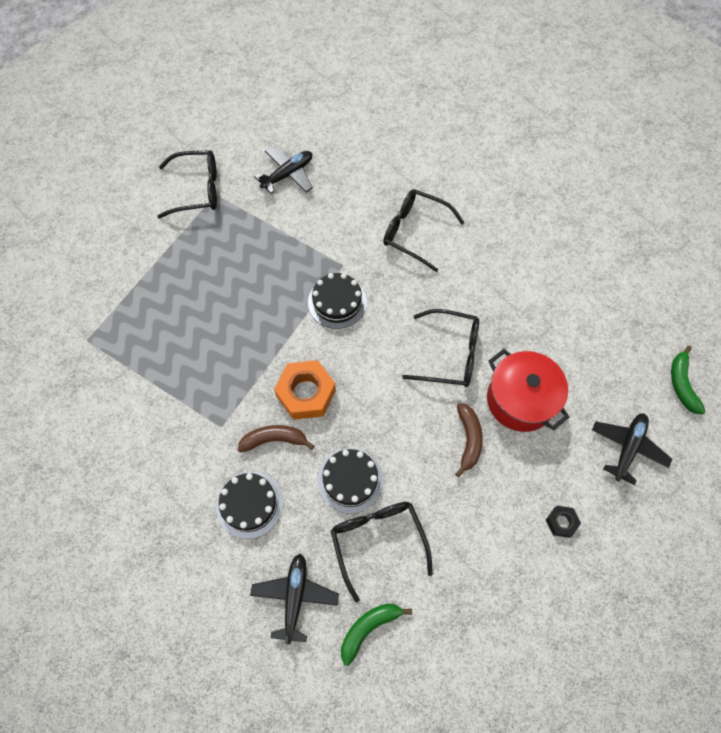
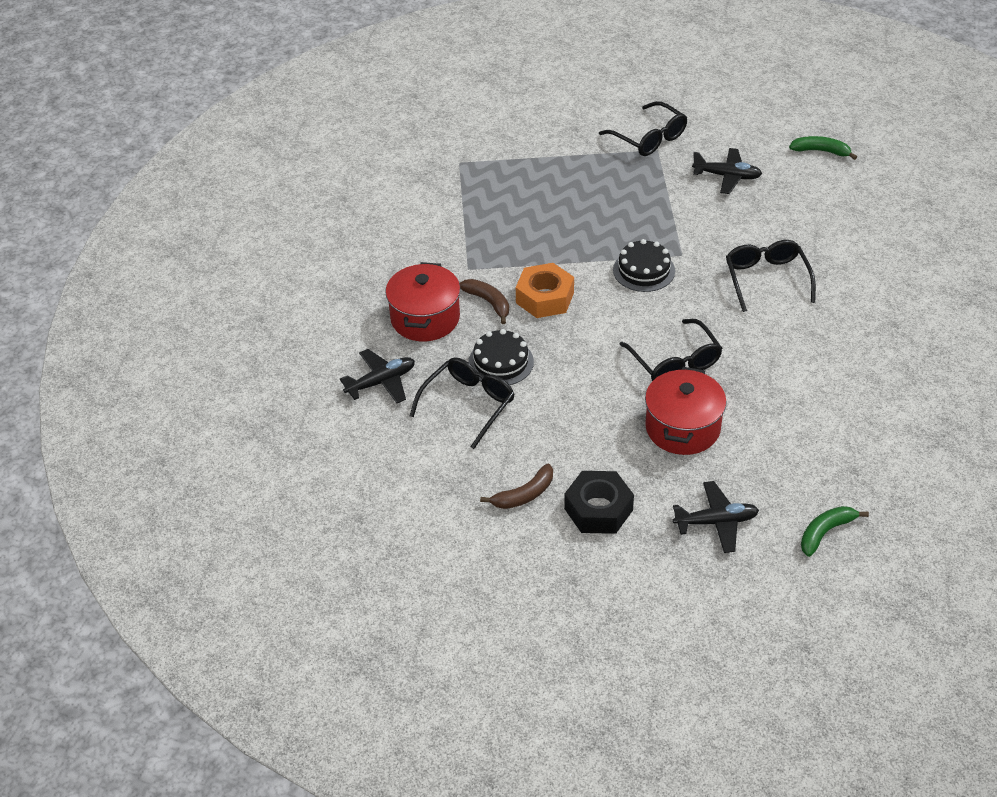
camera: 55 degrees right, 20 degrees down
(249, 504) = (425, 318): black cake -> red pot
(369, 628) = (397, 435): green banana -> green banana (821, 151)
(468, 440) = (609, 413): brown banana -> brown banana (524, 495)
(561, 522) = (598, 509): black nut -> black nut, size x2.02

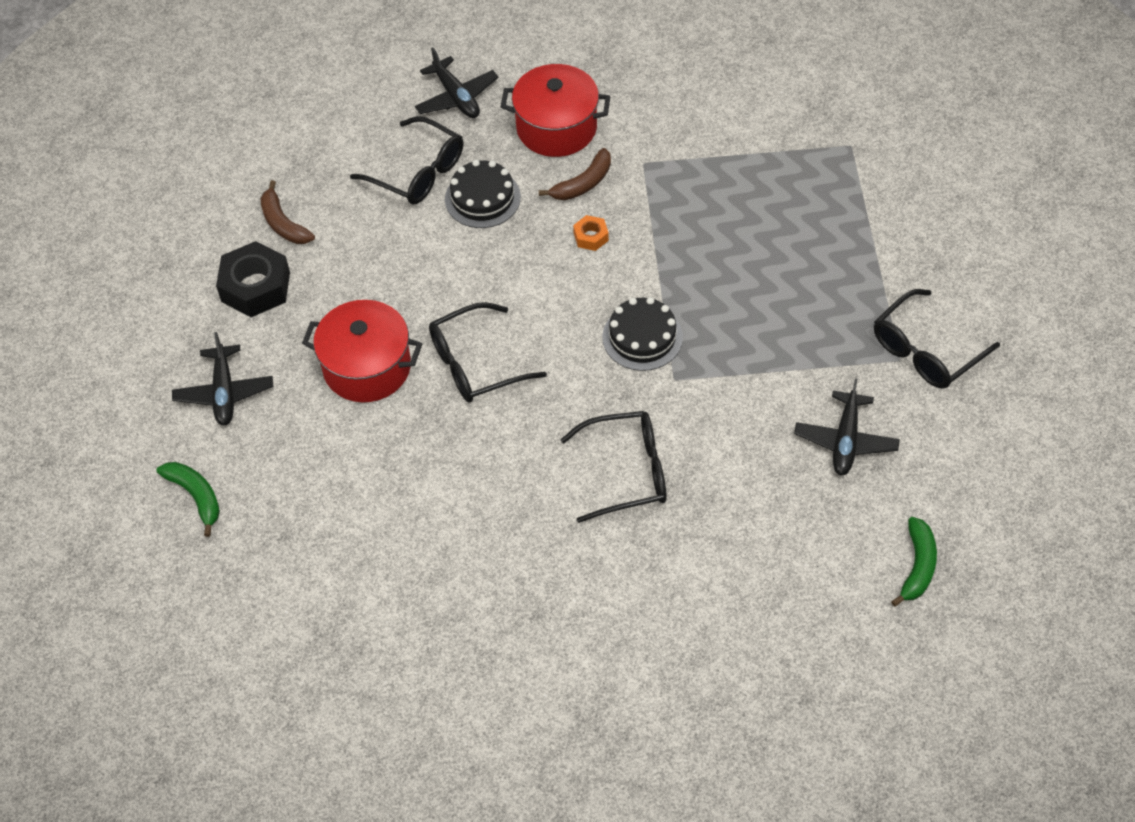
camera: 90 degrees right, 10 degrees up
(545, 298) = (591, 237): orange nut -> orange nut, size x0.49

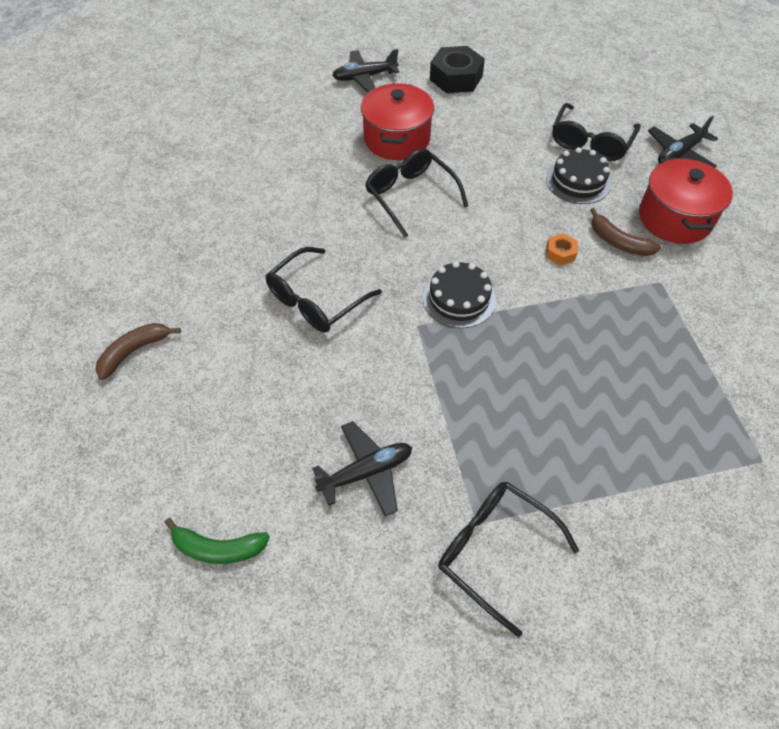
camera: 80 degrees right, 0 degrees up
(196, 496) = (281, 78): green banana -> none
(283, 223) = (516, 82): brown banana -> brown banana (134, 351)
(627, 472) = (316, 300): black glasses -> black glasses turned 60 degrees clockwise
(845, 440) = (366, 472): black plane -> black plane turned 150 degrees clockwise

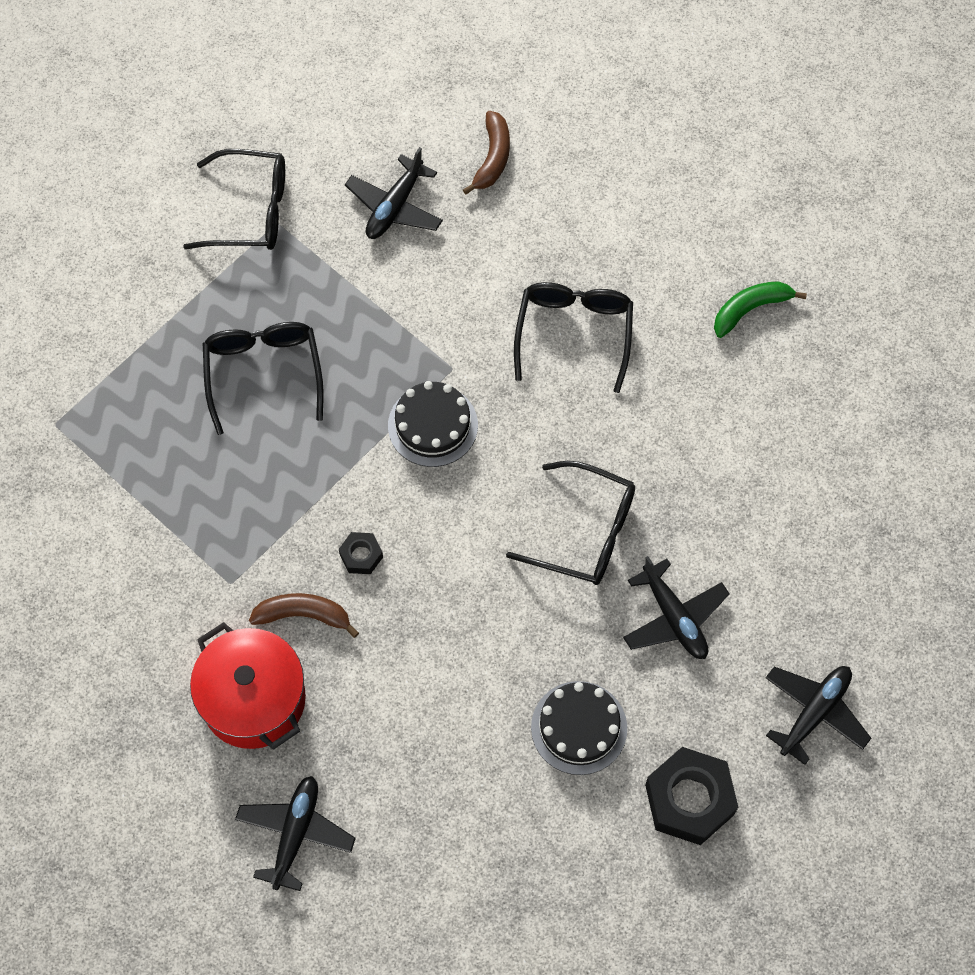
camera: 145 degrees right, 10 degrees up
(134, 351) = (691, 180): brown banana -> brown banana (492, 158)
(218, 548) = (464, 88): green banana -> green banana (750, 309)
(397, 139) = (674, 617): red pot -> black plane
(560, 253) = (361, 556): orange nut -> black nut
(578, 181) = (401, 690): black cake -> black cake (579, 728)
(590, 142) = (424, 780): black glasses -> black glasses (263, 373)

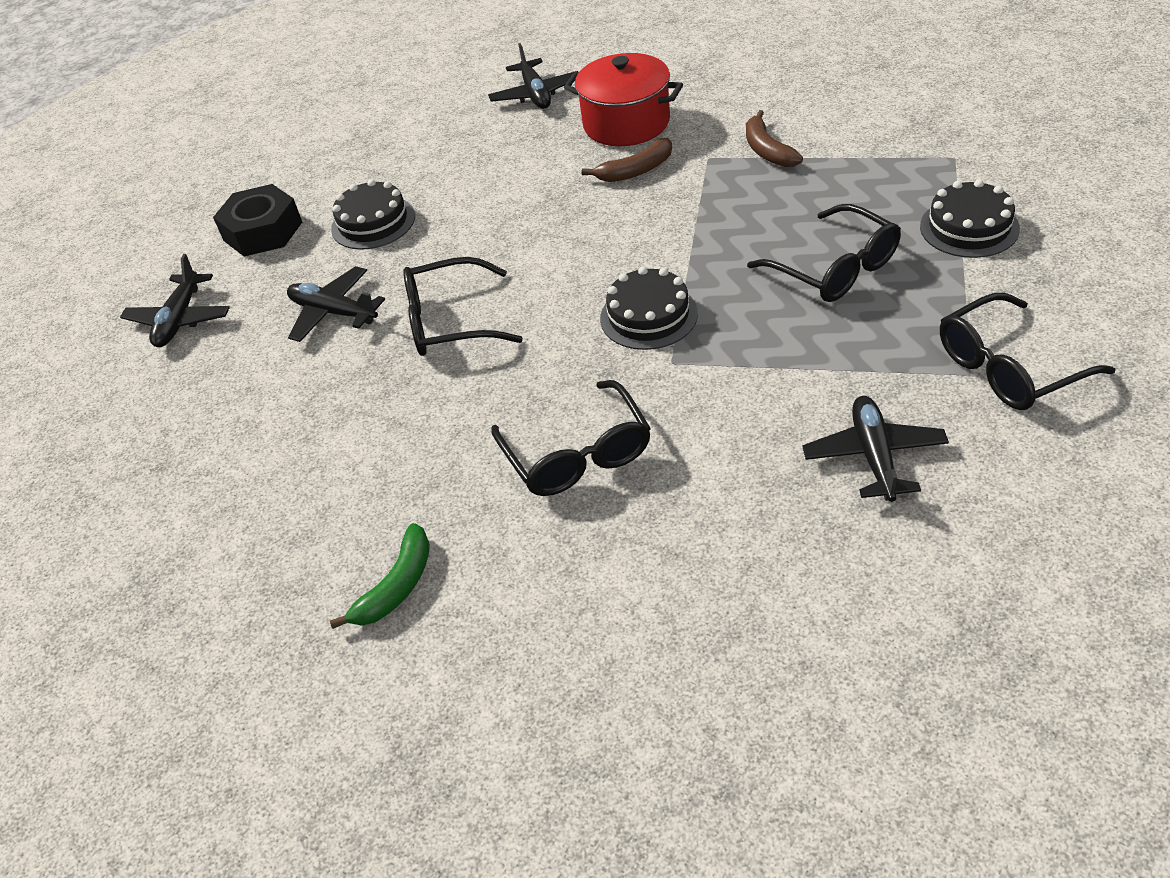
camera: 155 degrees right, 20 degrees down
(133, 342) = (969, 227): none -> black cake
(361, 556) = (626, 217): black nut -> none
(492, 158) = (824, 570): brown banana -> brown banana (767, 150)

